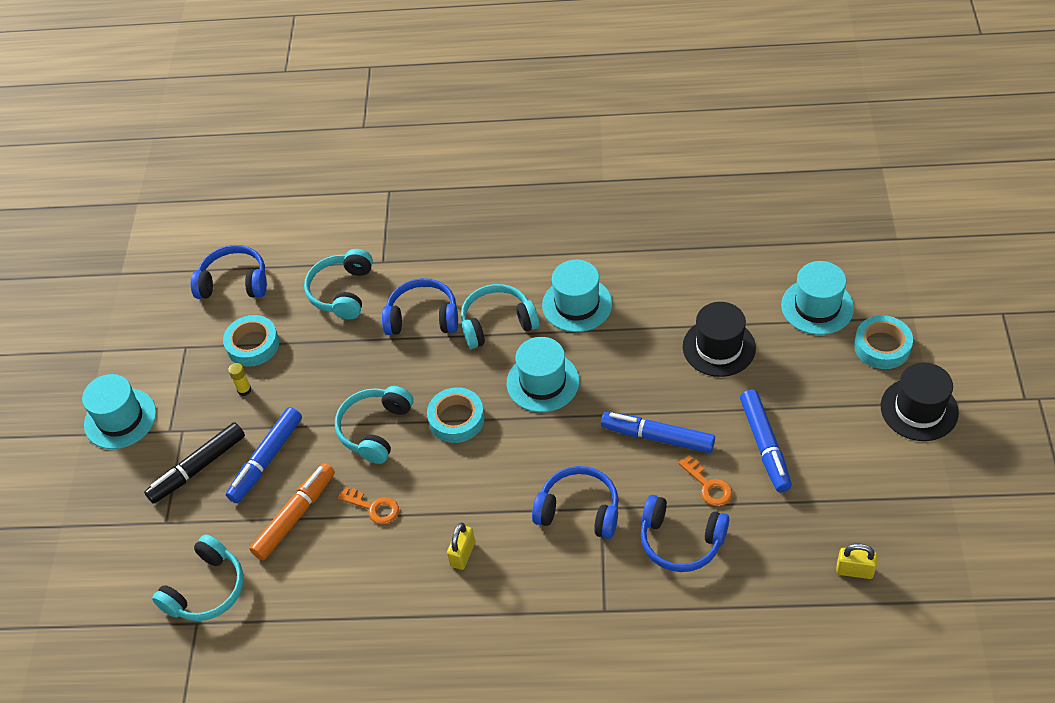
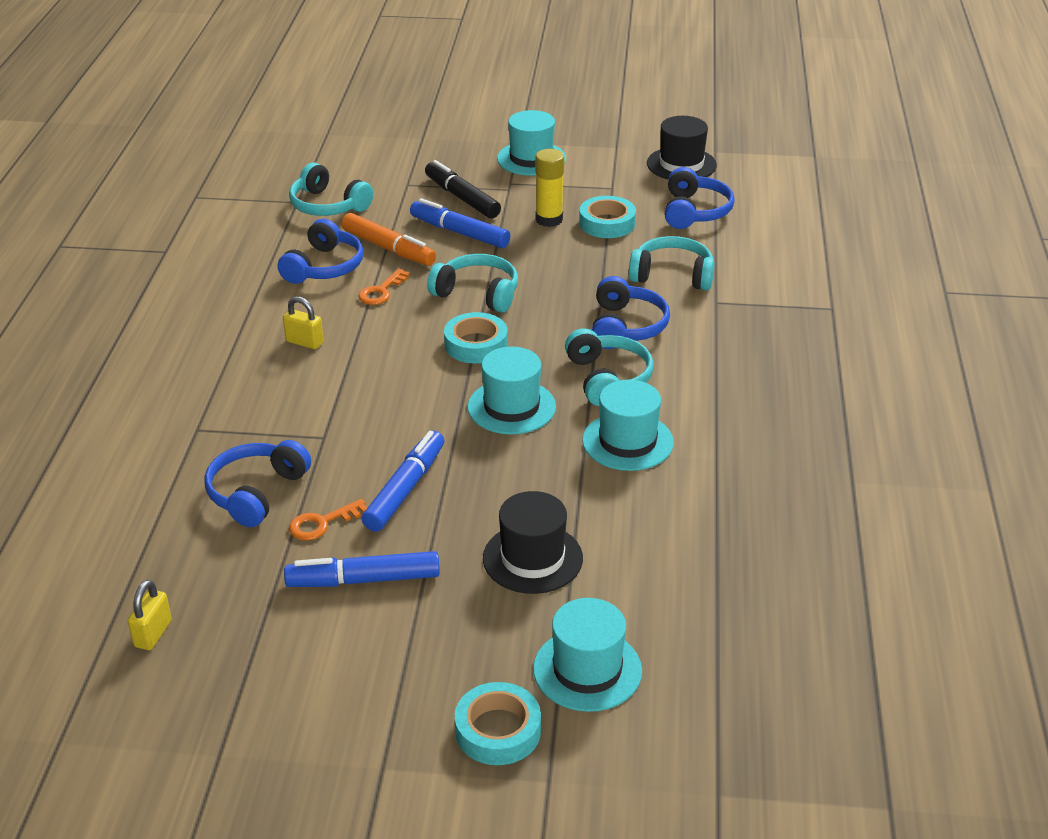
camera: 90 degrees right, 15 degrees down
(244, 390) = (549, 219): yellow glue stick -> yellow glue stick, size x1.88
(579, 510) = (326, 421): blue headphones -> blue headphones (324, 267)
(919, 409) = (373, 750): black hat -> black hat (681, 164)

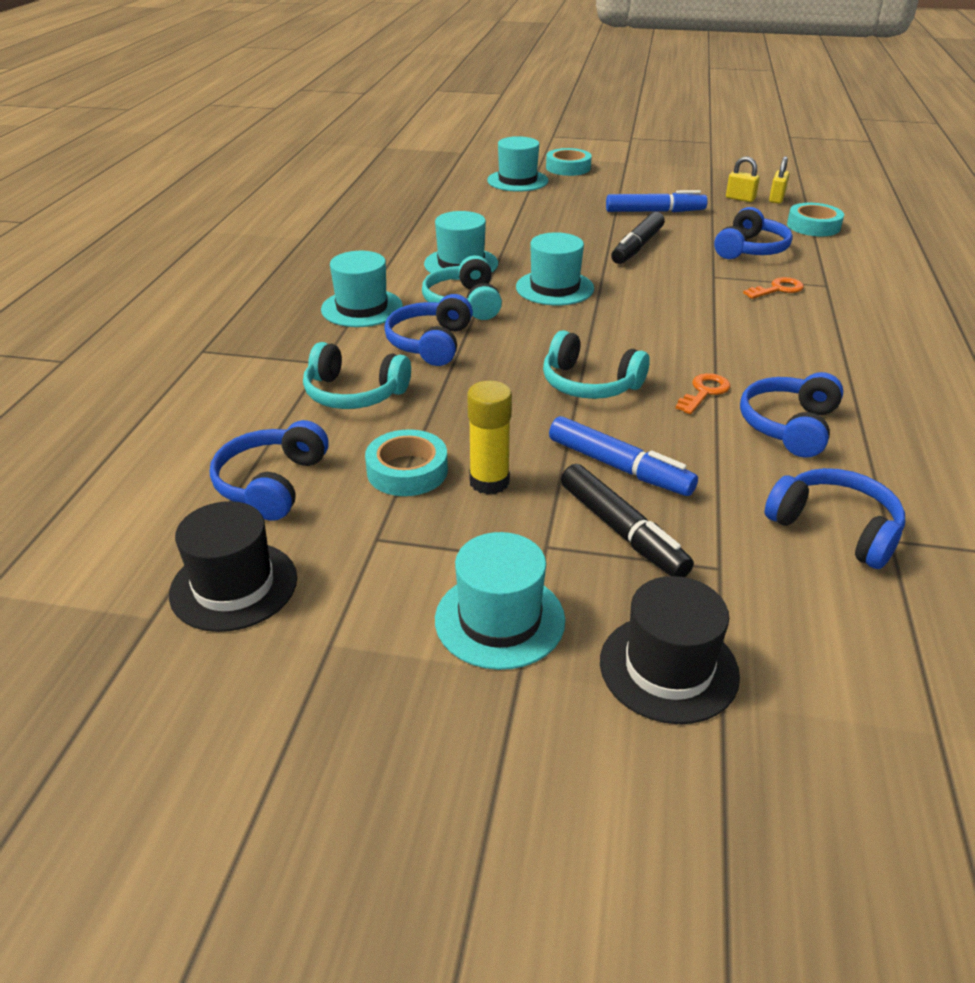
camera: 175 degrees left, 0 degrees up
(304, 342) = (768, 345): yellow padlock -> yellow padlock (740, 199)
(322, 523) = (693, 234): orange key -> orange key (777, 289)
(328, 205) = (835, 528): turquoise headphones -> blue headphones
(388, 248) = (713, 448): orange marker -> none
(405, 489) = (637, 247): blue marker -> black marker
(476, 344) = (588, 335): turquoise tape -> turquoise tape (813, 226)
(532, 558) = (544, 215): black hat -> black hat (668, 668)
(712, 366) = (362, 308): none -> turquoise hat

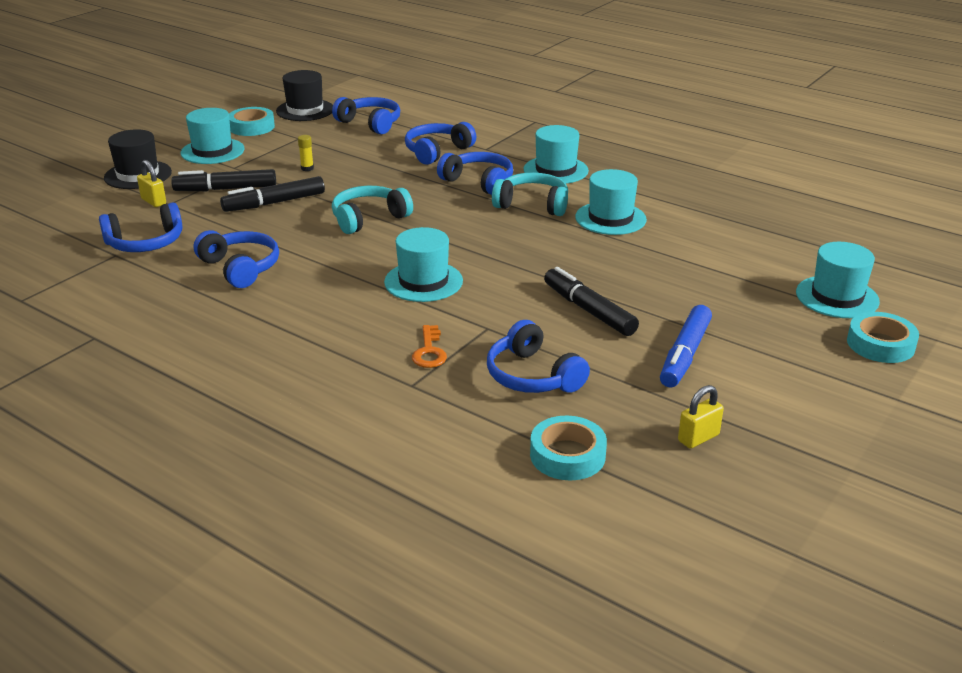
camera: 115 degrees right, 5 degrees down
(354, 393) = (437, 151): turquoise headphones -> blue headphones
(407, 471) = (342, 152): turquoise tape -> turquoise tape (251, 127)
(489, 482) = (307, 168): yellow glue stick -> yellow glue stick, size x0.53
(554, 288) = (529, 245): turquoise hat -> turquoise hat (423, 281)
(619, 467) = (274, 203): blue marker -> black marker
(704, 392) = (312, 253): orange key -> none
(776, 199) = (682, 471): yellow padlock -> yellow padlock (153, 201)

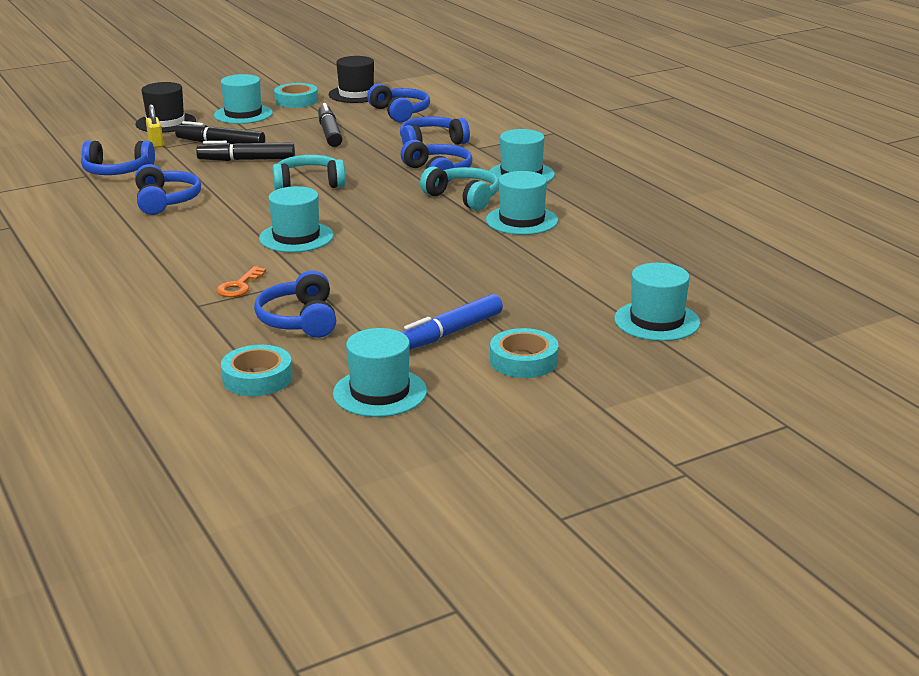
camera: 25 degrees right, 5 degrees down
(307, 168) = (304, 139): yellow glue stick -> none
(589, 310) = (408, 284): black marker -> black marker (329, 133)
(698, 438) = (380, 392): yellow padlock -> turquoise hat
(880, 344) = (646, 365): turquoise tape -> turquoise tape (523, 361)

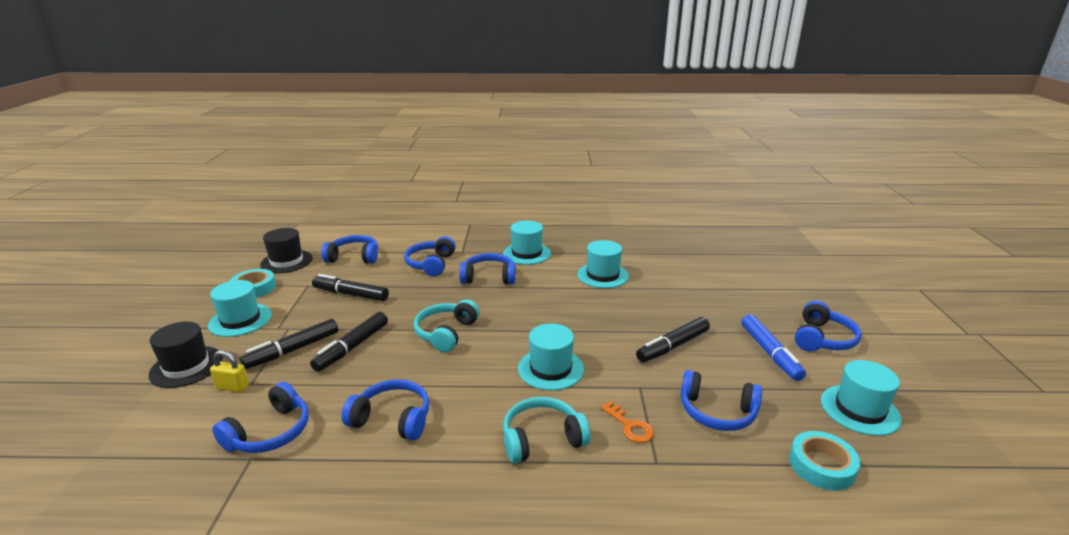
camera: 60 degrees left, 0 degrees up
(402, 282) = (673, 346): none -> black marker
(463, 198) = (544, 282): turquoise headphones -> turquoise headphones (542, 439)
(523, 361) = (822, 339): turquoise tape -> blue headphones
(657, 321) = (780, 282): turquoise hat -> none

